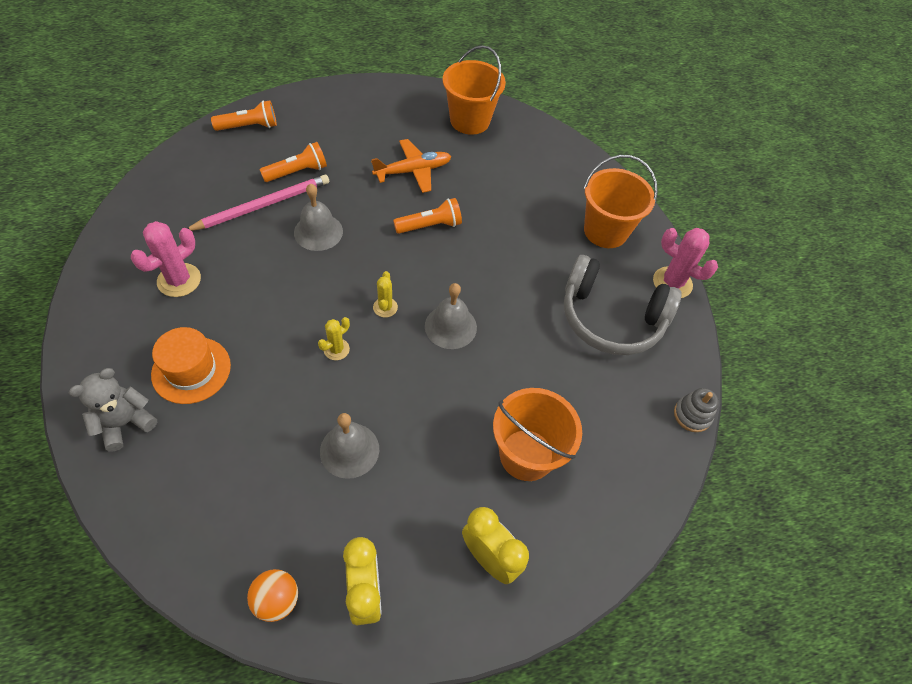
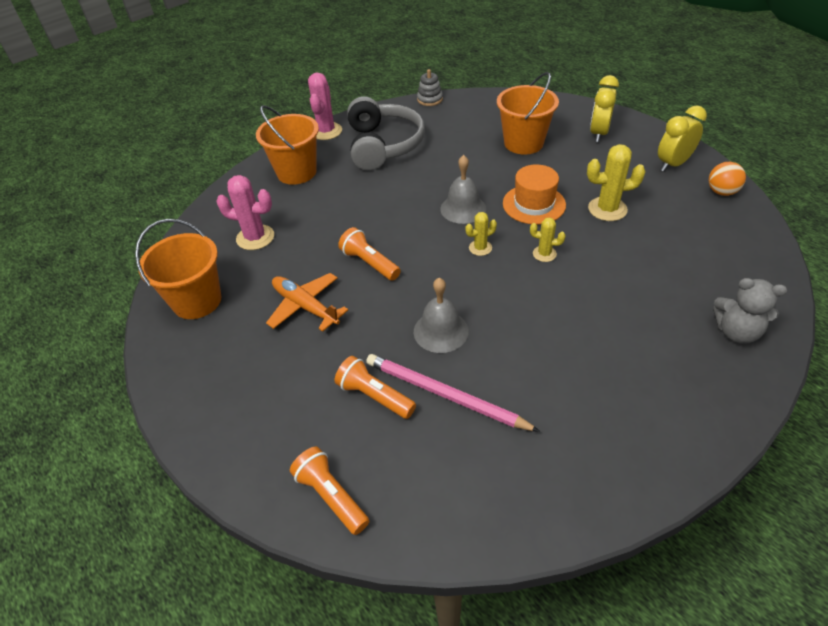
camera: 110 degrees left, 10 degrees down
(179, 280) = (591, 397): pink cactus -> pink cactus (255, 237)
(191, 370) = (654, 324): orange hat -> orange hat (534, 204)
(349, 450) = (607, 209): grey bell -> yellow cactus

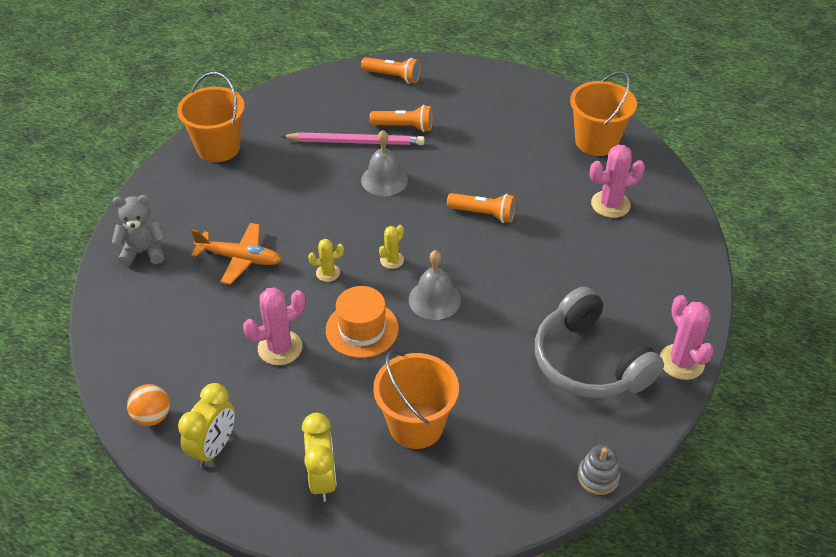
camera: 150 degrees right, 0 degrees up
(296, 172) = (651, 288): orange bucket -> orange bucket (218, 148)
(305, 306) = (505, 164): orange plane -> orange plane (240, 258)
(607, 209) = (280, 348): yellow cactus -> pink cactus

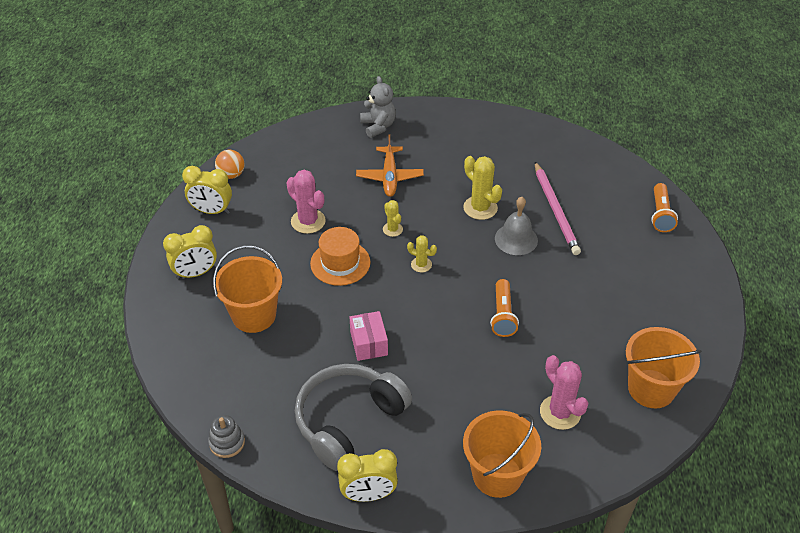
camera: 75 degrees right, 0 degrees up
(218, 148) = (506, 132): orange bucket -> orange bucket (497, 475)
(327, 195) = (480, 208): none -> yellow cactus
(404, 127) = (593, 237): orange flashlight -> none
(434, 299) = (386, 301): grey bell -> none
(490, 326) = (368, 343): none -> pink box
(681, 362) = (368, 494): pink cactus -> yellow clock

